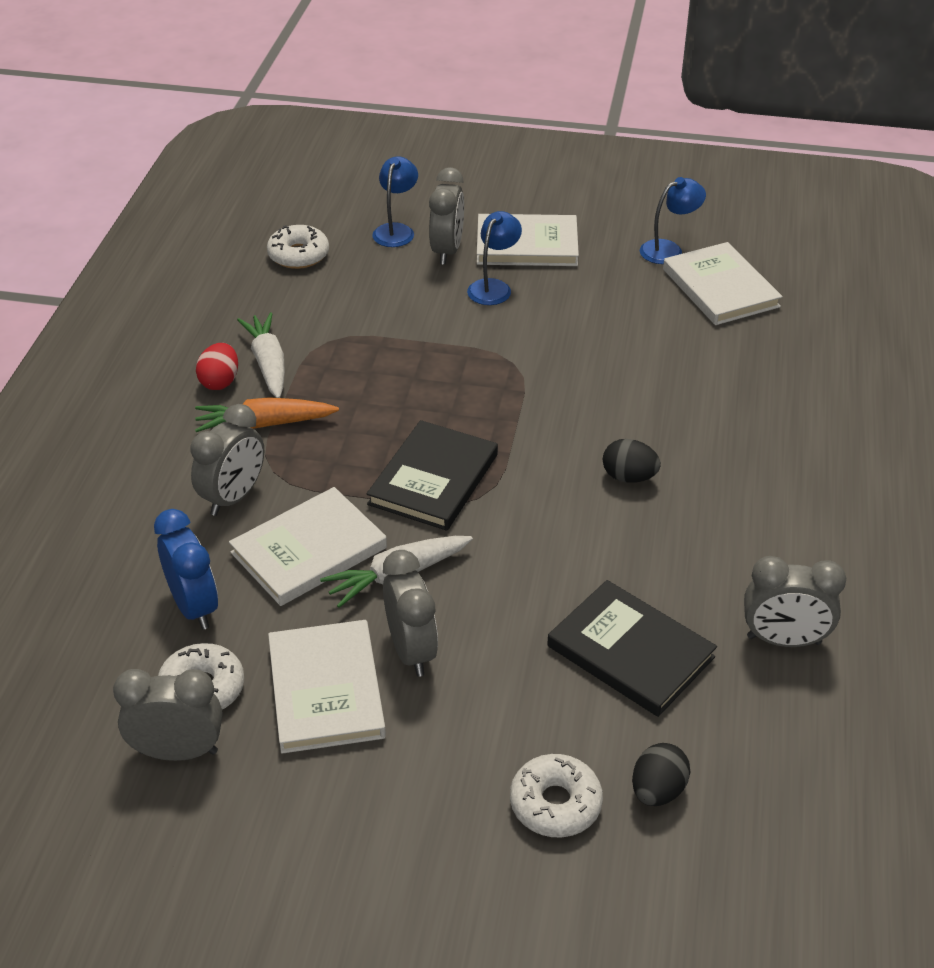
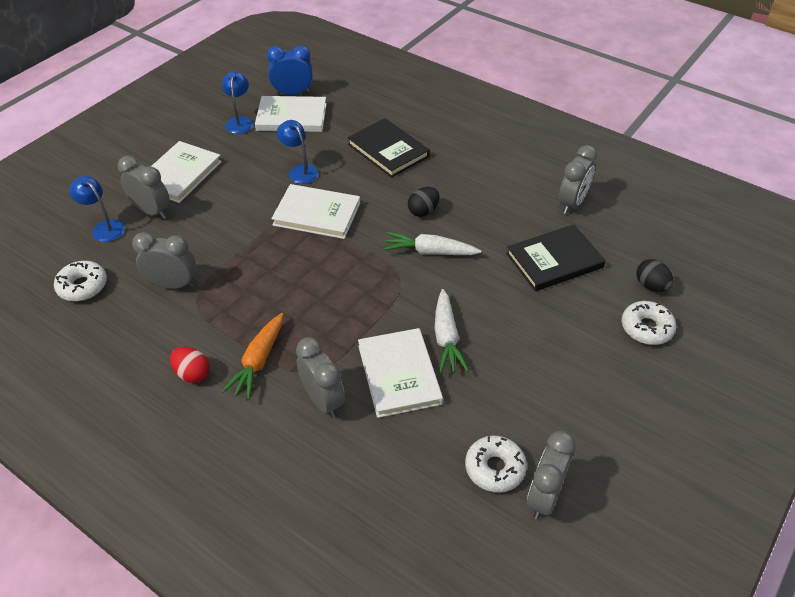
camera: 65 degrees left, 5 degrees up
(194, 607) = (417, 453): blue clock -> blue clock (293, 93)
(268, 364) = (194, 340): white carrot -> white carrot (430, 252)
(326, 690) = (524, 402): white book -> white book (317, 214)
(411, 650) = (511, 351): grey clock -> grey clock (173, 284)
(433, 479) = (372, 293): black book -> black book (388, 150)
(493, 287) = (209, 204): blue lamp -> blue lamp (300, 171)

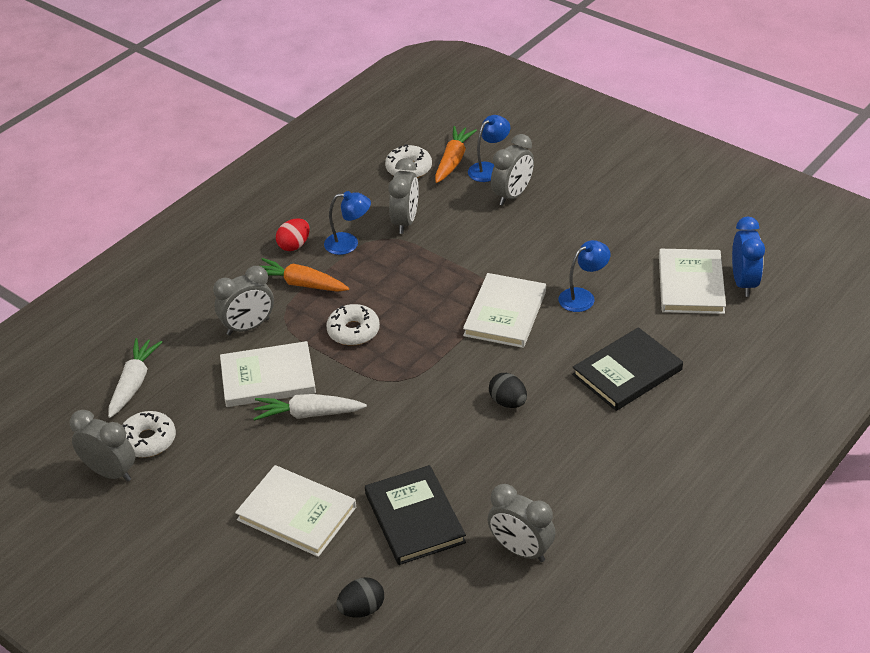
camera: 95 degrees right, 5 degrees down
(81, 253) = (453, 161): none -> orange carrot
(180, 174) = (573, 207): white book -> white book (297, 513)
(240, 121) = (676, 242): blue lamp -> blue lamp (349, 244)
(430, 252) = (437, 406): white carrot -> white carrot (134, 383)
(646, 328) = (295, 591): white donut -> white donut (353, 331)

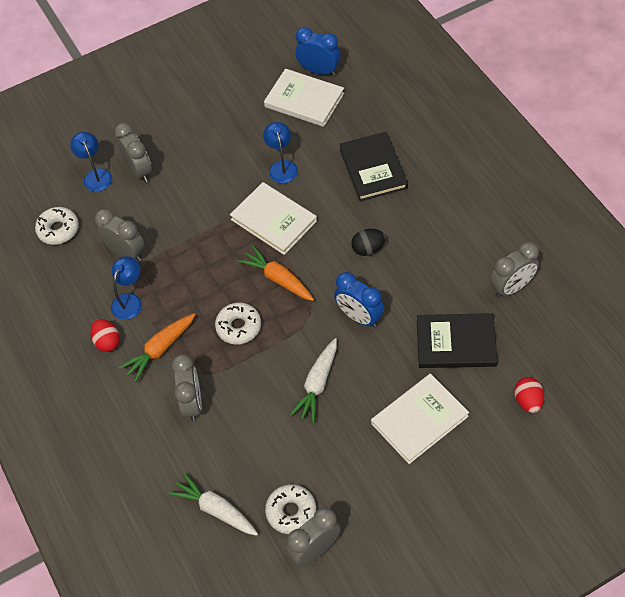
camera: 65 degrees left, 15 degrees up
(268, 378) = (261, 403): white book -> none
(362, 609) = (528, 401): black egg -> red egg
(411, 422) = (359, 317): none -> blue clock
(453, 161) = (69, 196): orange carrot -> orange carrot (278, 279)

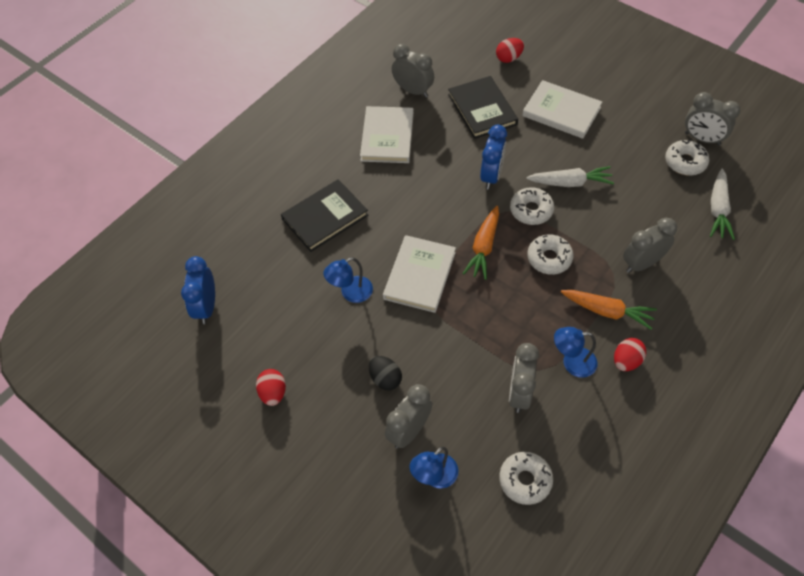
camera: 115 degrees left, 0 degrees up
(218, 97) = (273, 393): none -> red egg
(300, 334) = (531, 210): none -> white donut
(304, 100) = (253, 305): white book -> white book (387, 137)
(368, 249) = (419, 192): black egg -> black egg (385, 379)

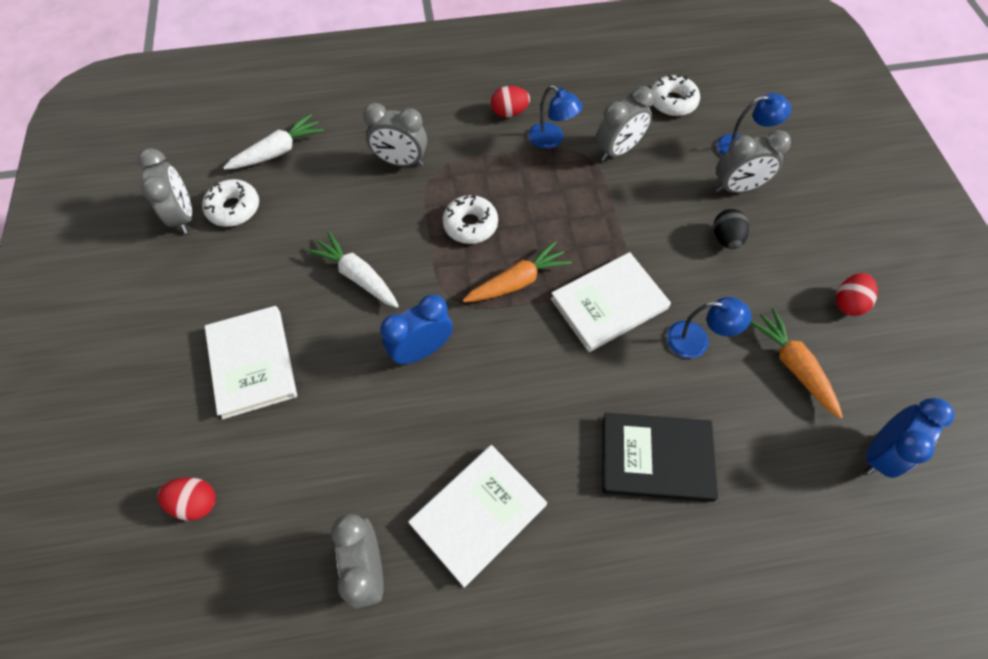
camera: 140 degrees left, 5 degrees up
(482, 109) = (325, 449): black book -> none
(531, 210) = (429, 280): white donut -> none
(607, 311) = (478, 151): orange carrot -> orange carrot (793, 365)

